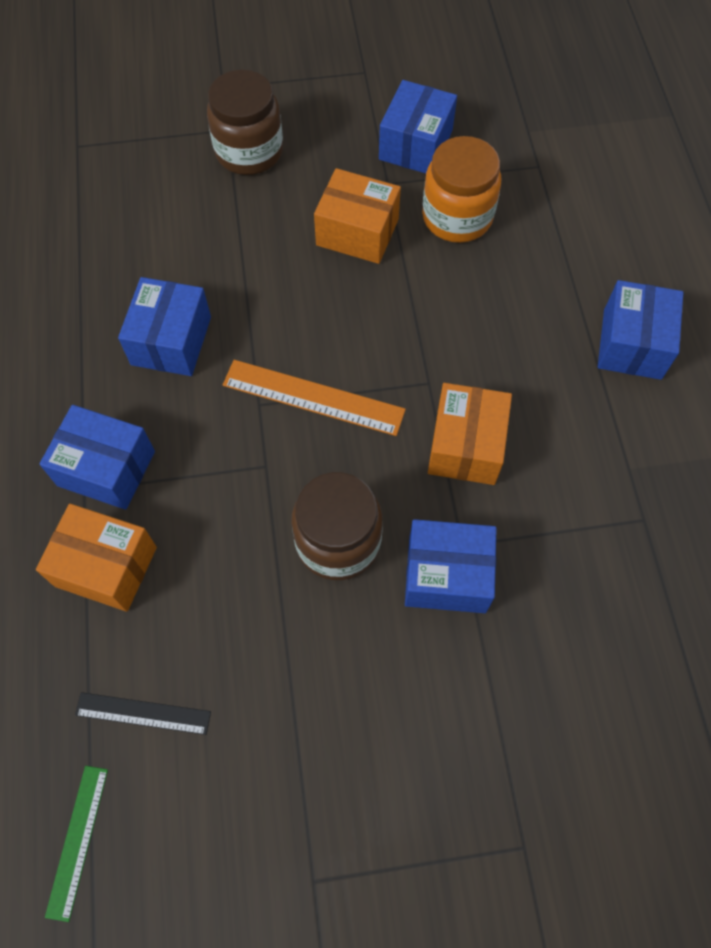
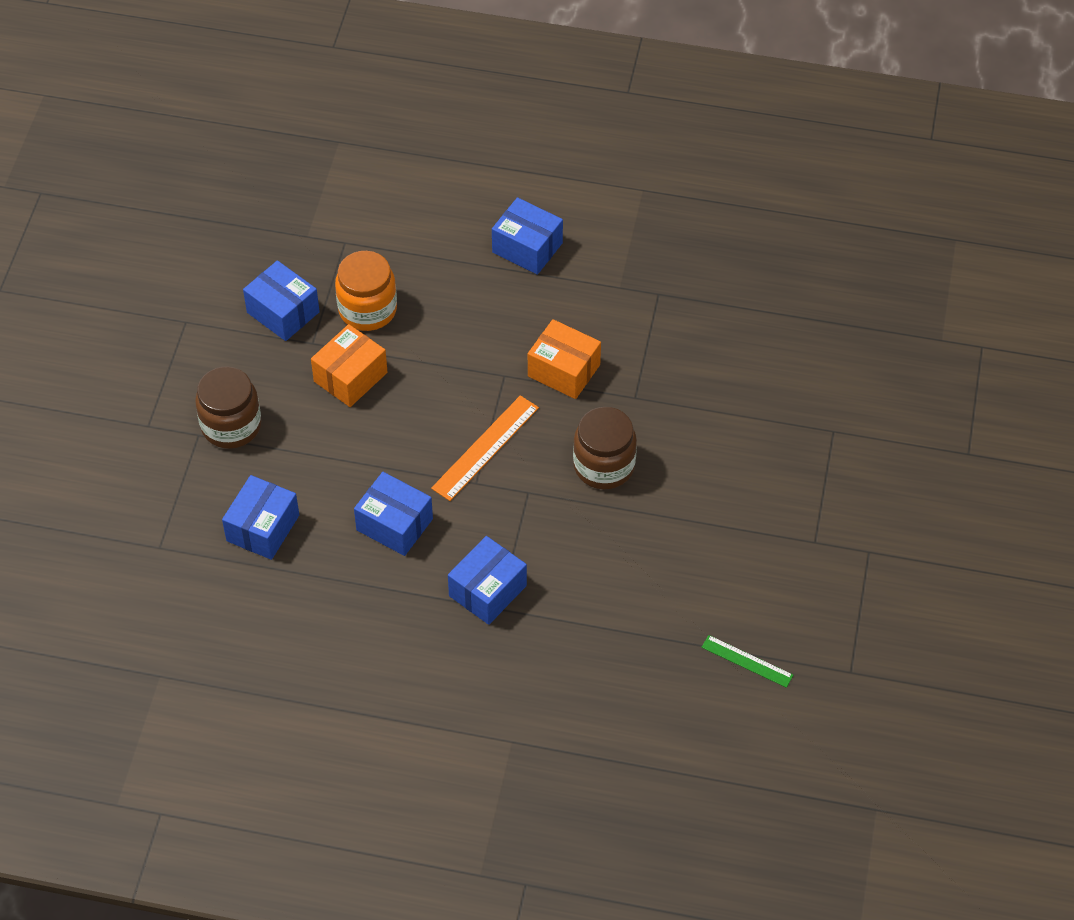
camera: 70 degrees left, 10 degrees down
(106, 566) = (565, 607): orange box -> none
(143, 713) = (679, 607): black ruler -> none
(447, 575) = (652, 413): blue box -> blue box (263, 528)

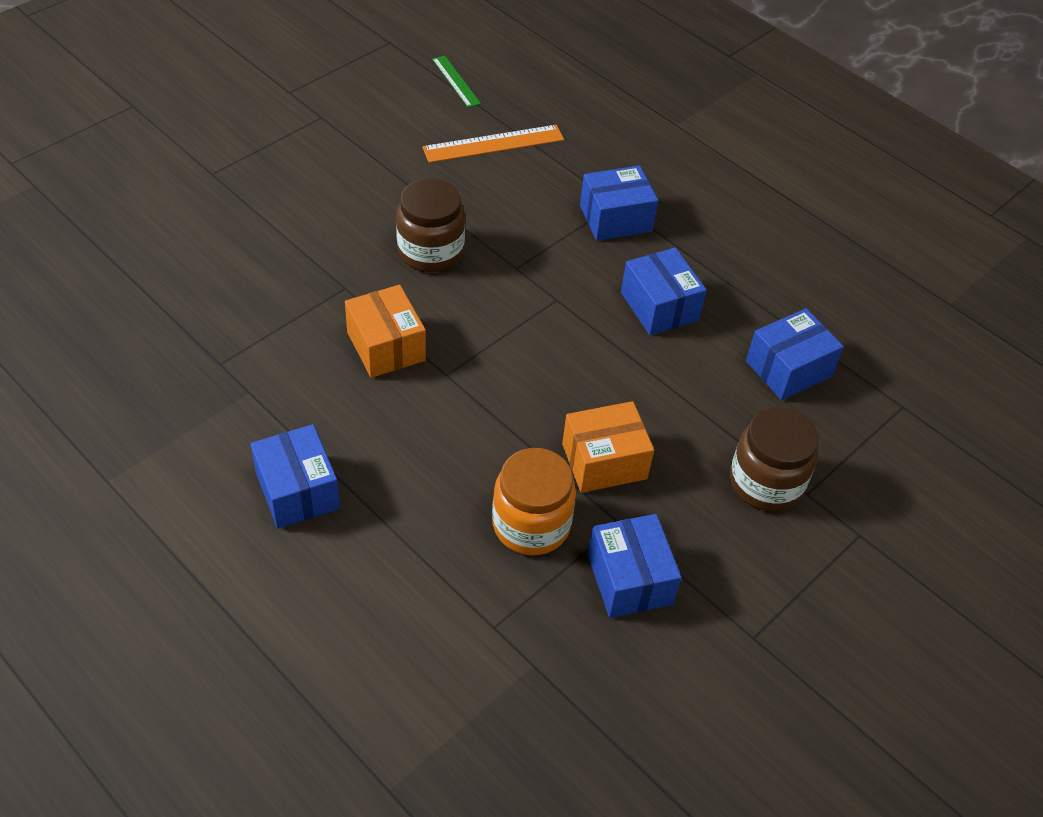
camera: 150 degrees left, 5 degrees down
(485, 447) = (523, 322): orange ruler -> orange ruler (493, 144)

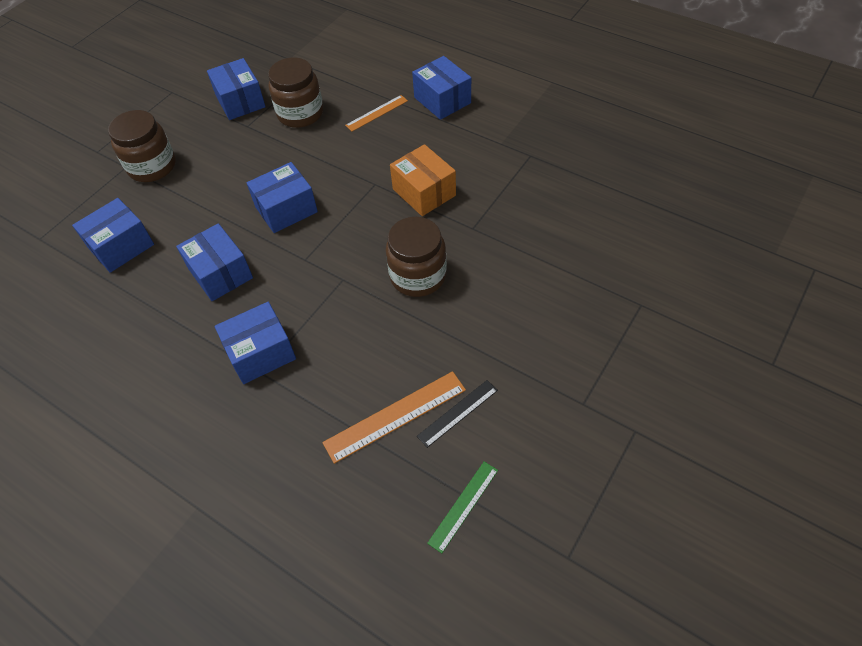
camera: 175 degrees right, 5 degrees up
(409, 493) = (377, 113): none -> orange ruler
(436, 134) = (457, 413): none -> black ruler
(456, 81) = (463, 505): green ruler -> green ruler turned 75 degrees clockwise
(531, 525) = (300, 113): orange jar -> brown jar
(572, 367) = (286, 209): none -> blue box
(604, 461) = (258, 155): orange box -> none

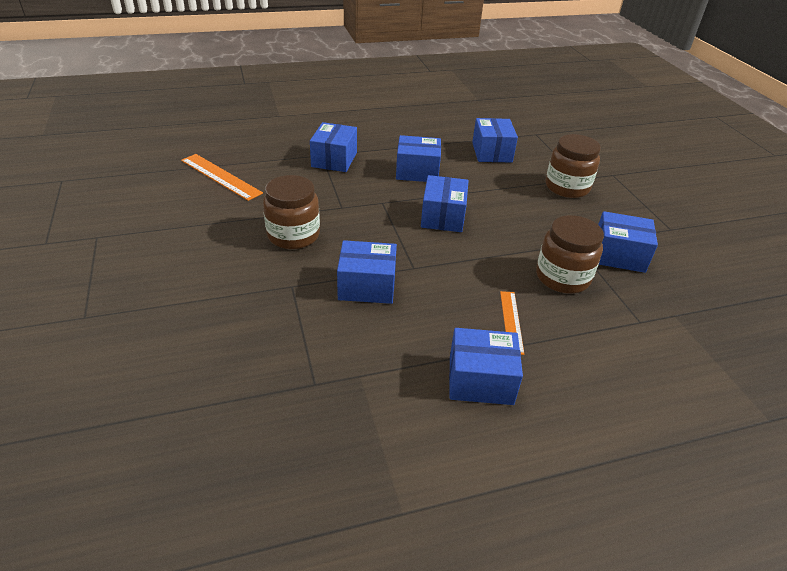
camera: 125 degrees right, 15 degrees down
(395, 416) = (221, 176): orange ruler -> orange ruler turned 60 degrees counterclockwise
(424, 192) = (367, 286): orange box -> blue box
(457, 413) = (183, 194): black ruler -> none
(463, 505) = (142, 169): green ruler -> none

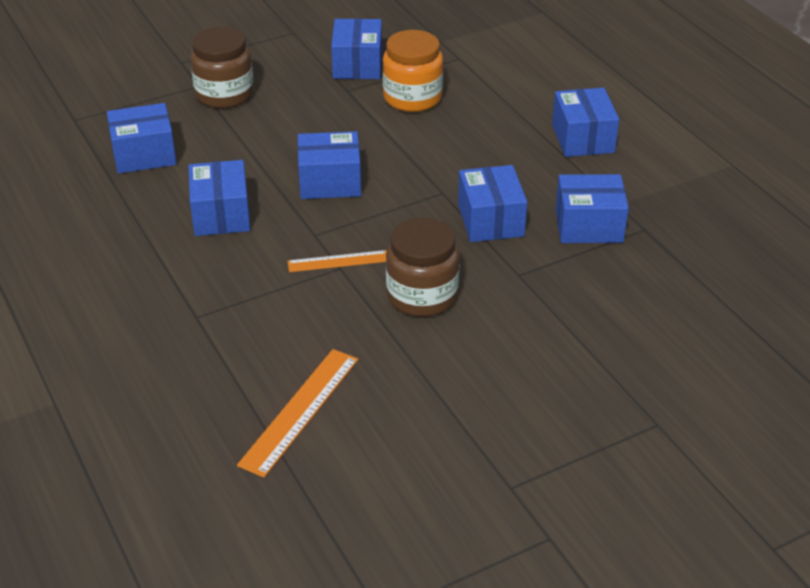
camera: 100 degrees left, 0 degrees up
(334, 159) = (208, 300): blue box -> blue box (589, 226)
(511, 321) = (497, 126): orange ruler -> orange ruler (338, 261)
(562, 277) = (412, 98): brown jar -> orange jar

